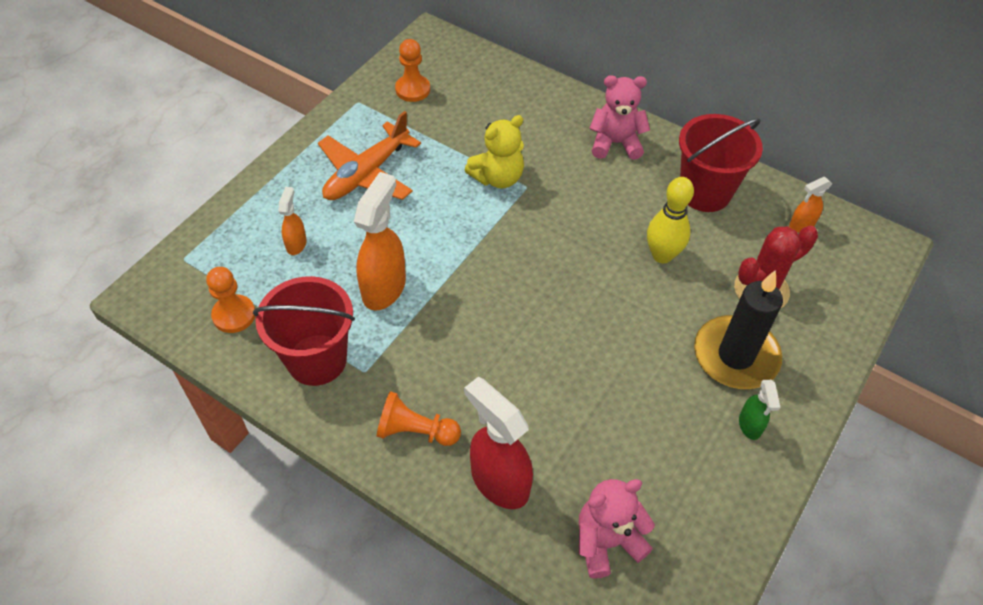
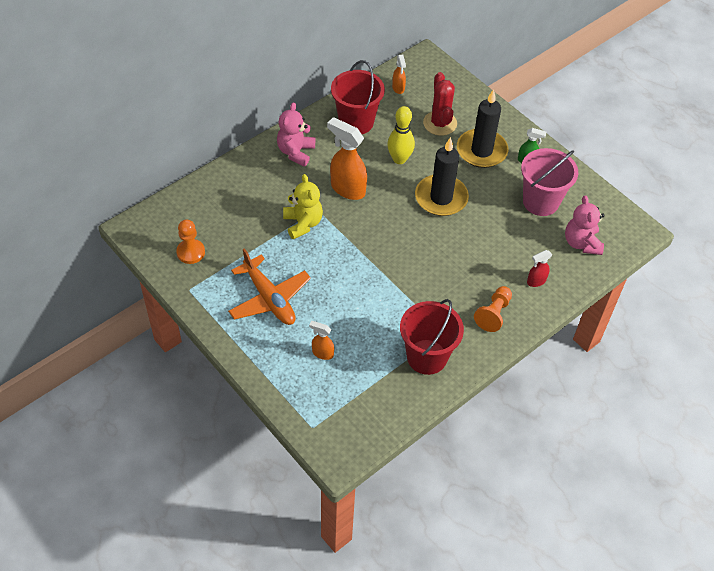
camera: 75 degrees left, 0 degrees up
(234, 315) = (375, 400): orange pawn -> none
(384, 287) = (379, 308): orange spray bottle -> orange spray bottle (347, 189)
(499, 481) = (536, 281): red spray bottle -> red spray bottle, size x0.52
(612, 320) = (441, 198): none -> black candle
(669, 461) = (540, 202): none -> pink bucket

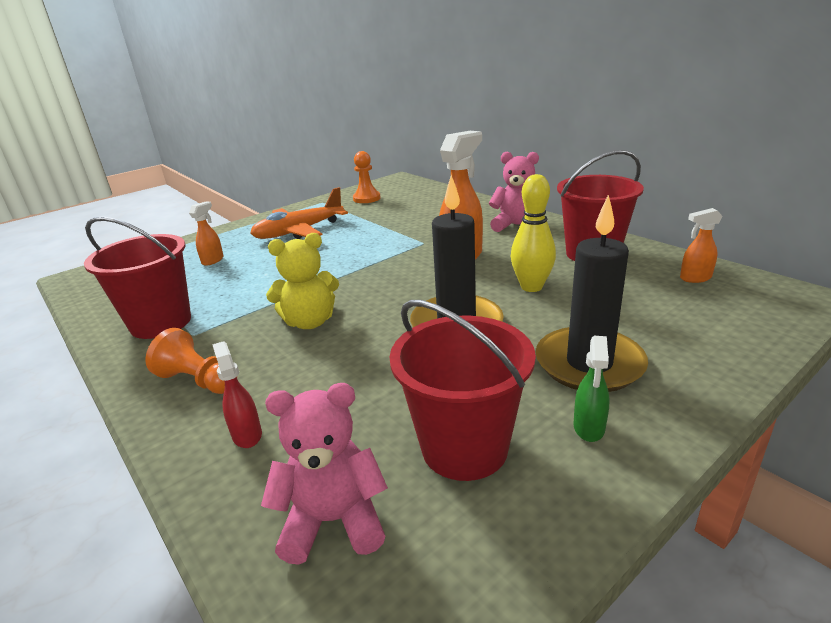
camera: 95 degrees right, 25 degrees down
(303, 223) = (402, 238): yellow teddy bear -> yellow teddy bear (310, 322)
(440, 123) = (636, 317): red cactus -> none
(540, 202) = (464, 447): pink bucket -> red bucket

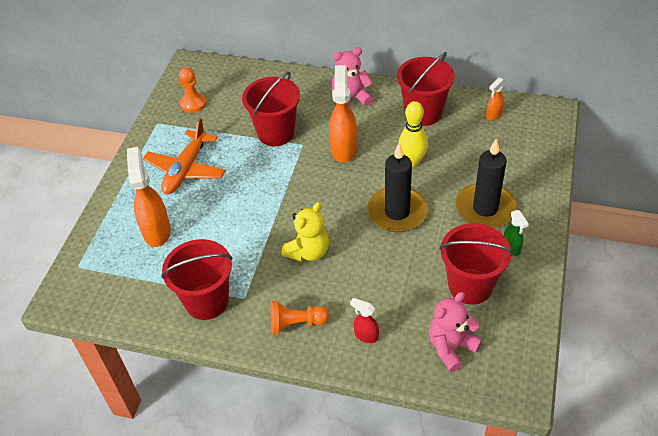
camera: 35 degrees left, 20 degrees up
(213, 260) = (156, 231): orange spray bottle -> orange spray bottle, size x1.93
(409, 230) = (276, 133): none -> red bucket

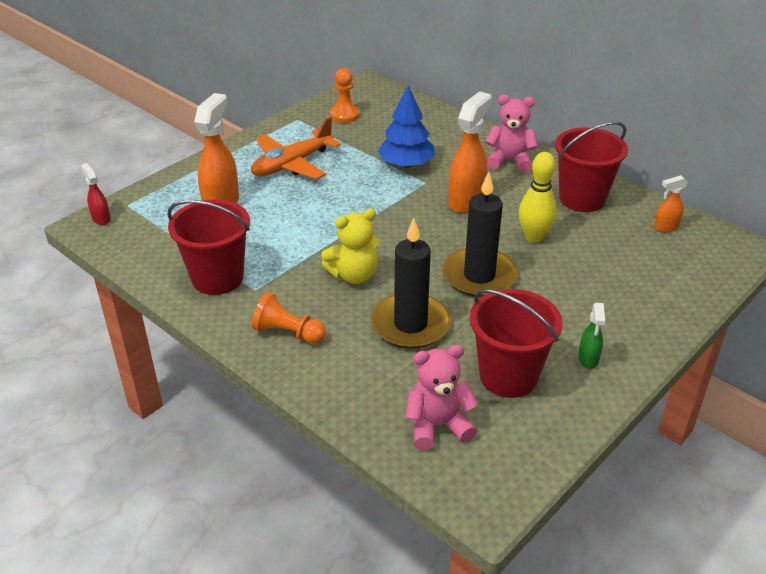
camera: 25 degrees right, 10 degrees down
(276, 133) = (406, 164): red bucket -> blue tree
(366, 335) = (351, 374): red spray bottle -> red spray bottle (101, 218)
(485, 208) = (585, 310): black candle -> black candle (410, 324)

